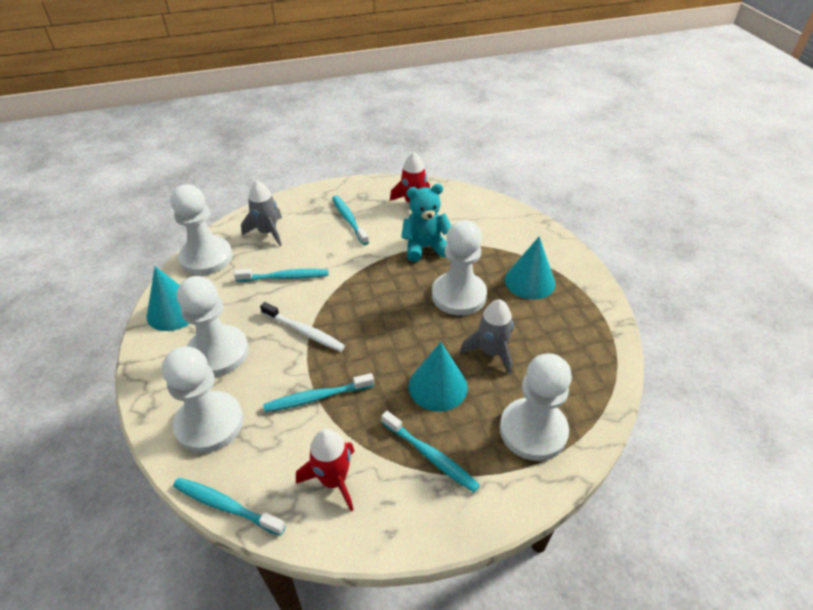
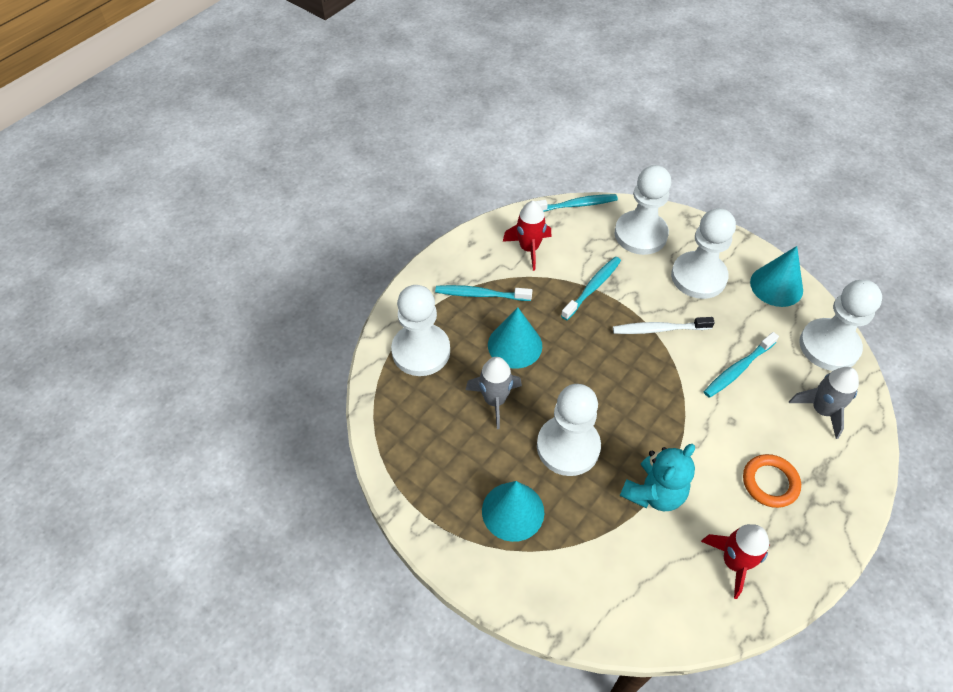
camera: 145 degrees right, 10 degrees up
(349, 220) = (770, 482): turquoise toothbrush -> orange ring

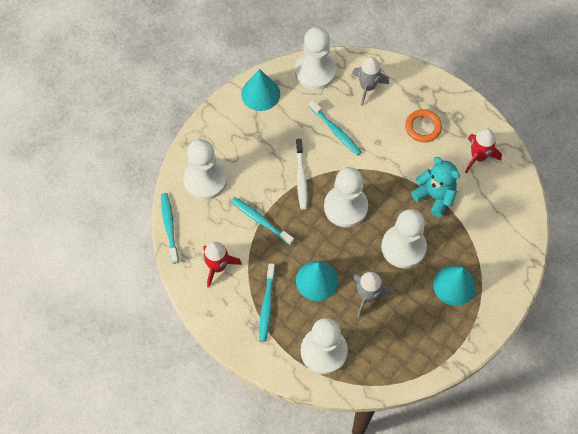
camera: 90 degrees left, 10 degrees up
(698, 277) = (251, 144): white pawn -> white pawn (345, 207)

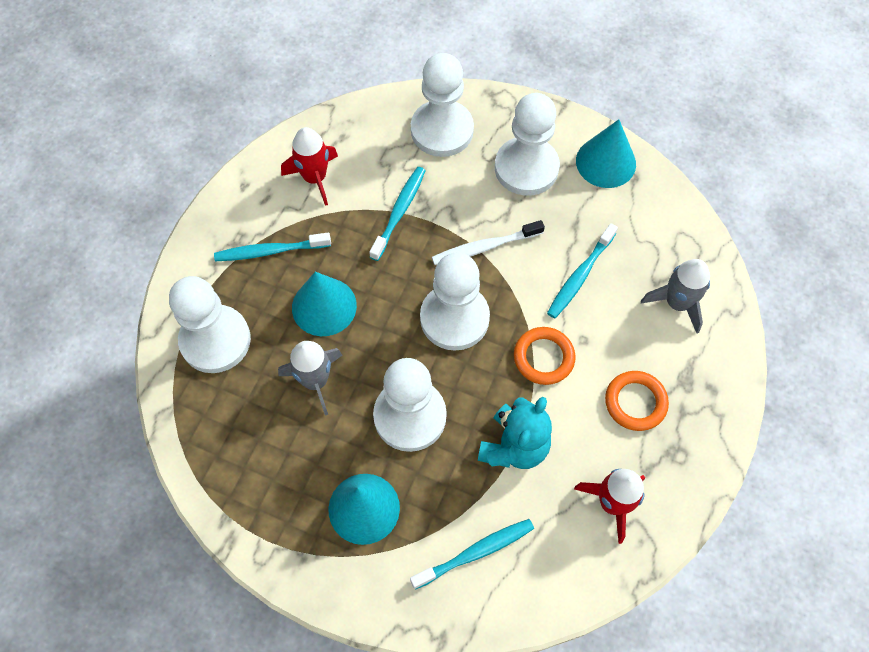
camera: 75 degrees right, 0 degrees up
(169, 227) = (359, 108): turquoise toothbrush -> turquoise toothbrush (475, 552)
(315, 72) = (673, 224): white pawn -> white pawn (526, 168)
(384, 166) = (543, 357): none -> orange ring

